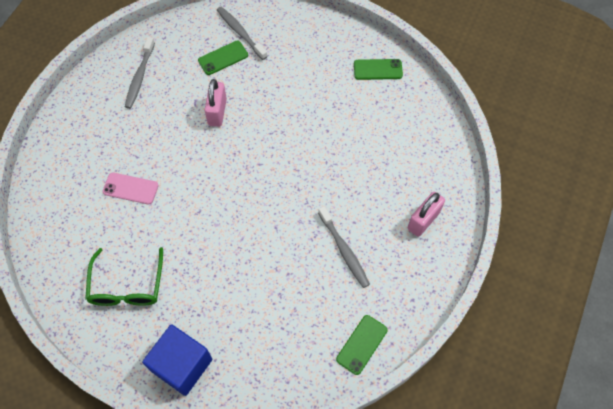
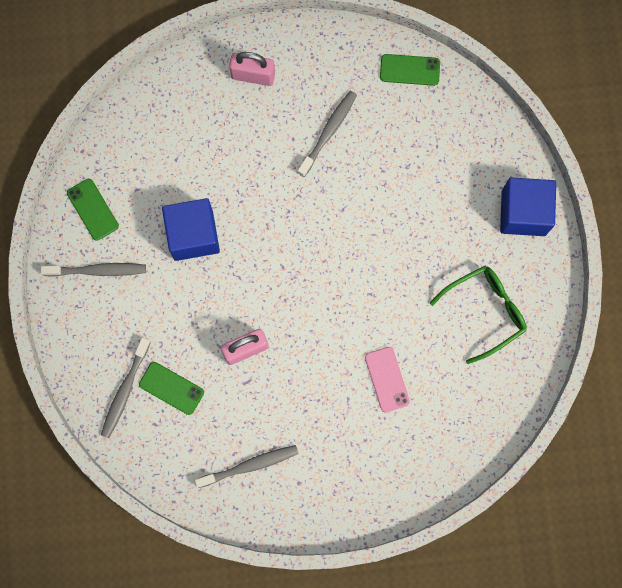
camera: 120 degrees left, 15 degrees up
(320, 120) = (193, 235): none -> blue cube
(332, 53) = (97, 270): none -> grey toothbrush

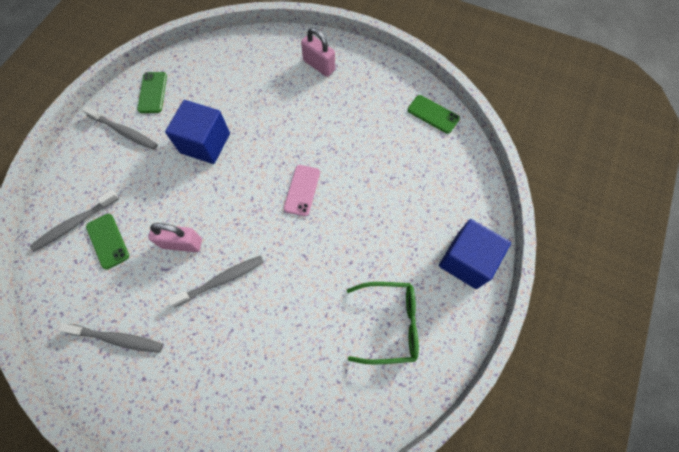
camera: 30 degrees right, 10 degrees down
(328, 132) = (347, 125): grey toothbrush -> grey toothbrush (221, 280)
(387, 379) = (273, 333): pink phone -> pink phone (302, 190)

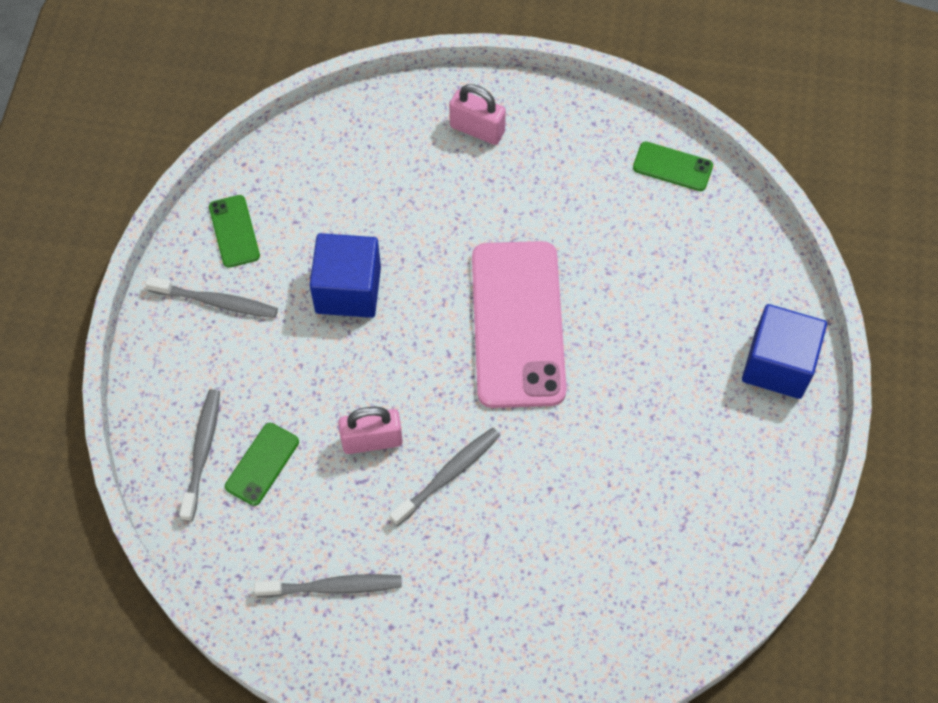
camera: 15 degrees left, 5 degrees down
(75, 223) = (202, 452): grey toothbrush -> grey toothbrush turned 150 degrees clockwise
(108, 241) = (262, 464): green phone -> green phone turned 75 degrees clockwise
(302, 190) = (517, 324): pink phone -> pink phone, size x2.26
(389, 323) = (698, 472): green glasses -> none

